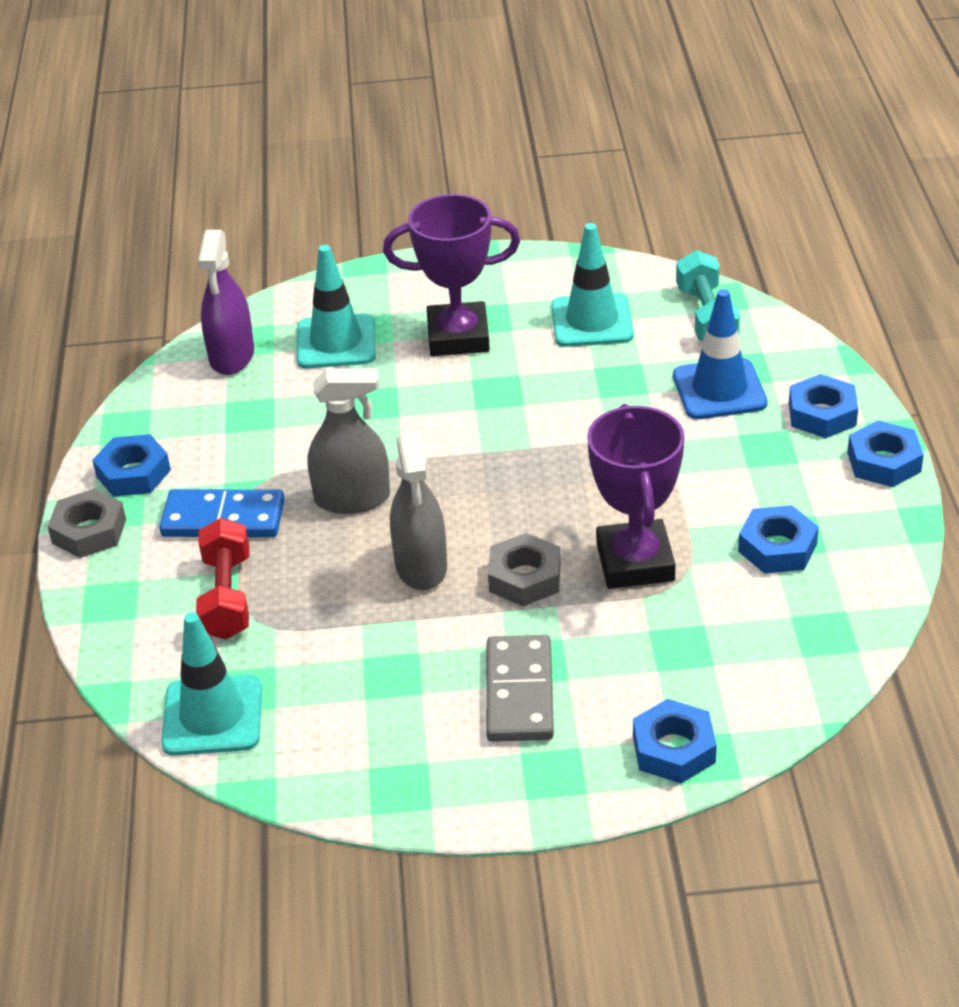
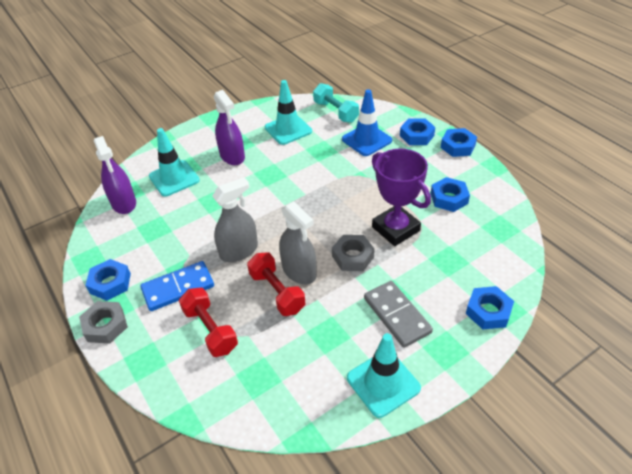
camera: 30 degrees left, 5 degrees up
(212, 716) = (251, 402): turquoise traffic cone -> turquoise traffic cone (383, 383)
(363, 583) = (277, 292): none -> red dumbbell
(458, 337) = (232, 156): purple trophy -> purple spray bottle

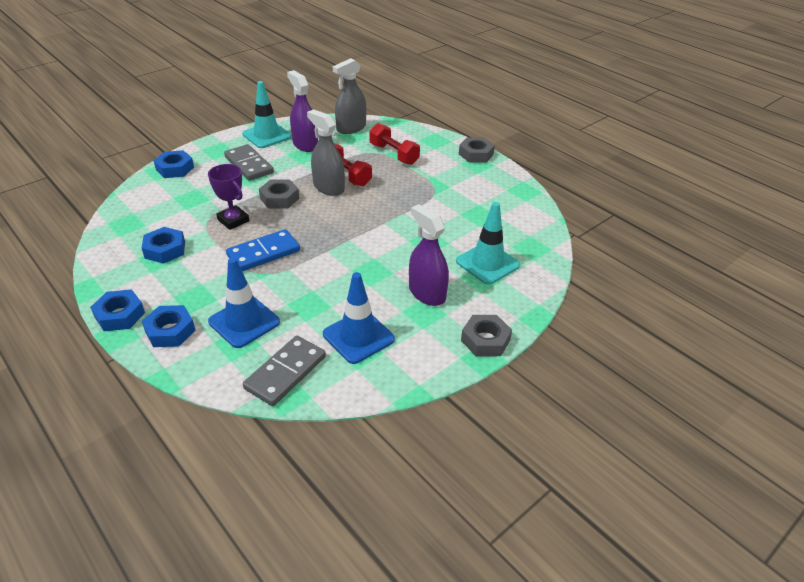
camera: 170 degrees right, 5 degrees down
(110, 283) = (491, 176): blue nut -> none
(124, 203) = (527, 236): purple spray bottle -> purple spray bottle (305, 144)
(178, 288) = (431, 175): blue domino -> blue domino (263, 253)
(205, 126) = (485, 340): none -> grey nut
(239, 251) = (387, 200): grey spray bottle -> grey spray bottle (351, 128)
(288, 129) = (358, 337): turquoise traffic cone -> blue traffic cone
(335, 112) = (285, 372): turquoise dumbbell -> grey domino
(395, 229) = (233, 220): purple trophy -> purple trophy, size x0.66

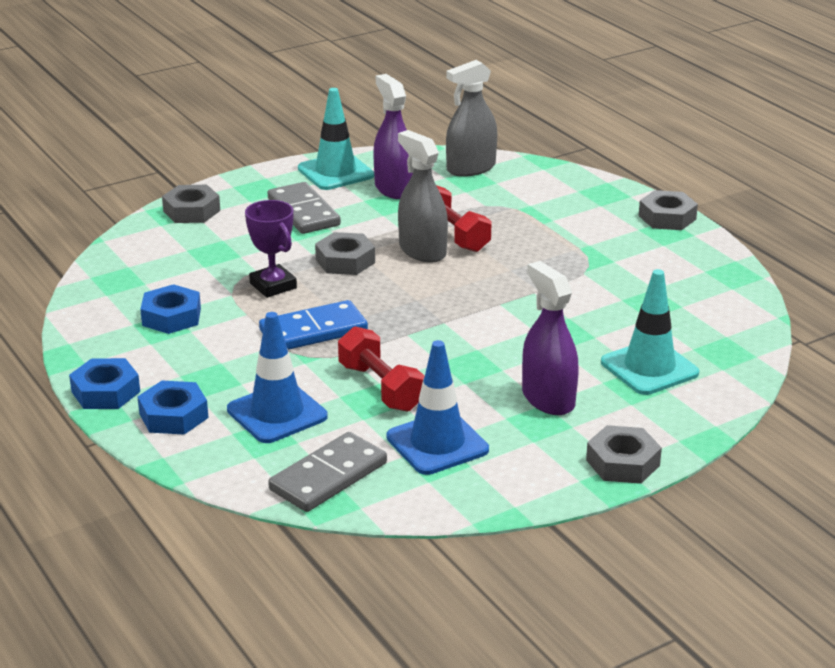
camera: 10 degrees right, 10 degrees down
(175, 169) = (191, 211): blue nut -> grey nut
(394, 154) = (533, 210): red dumbbell -> red dumbbell (381, 387)

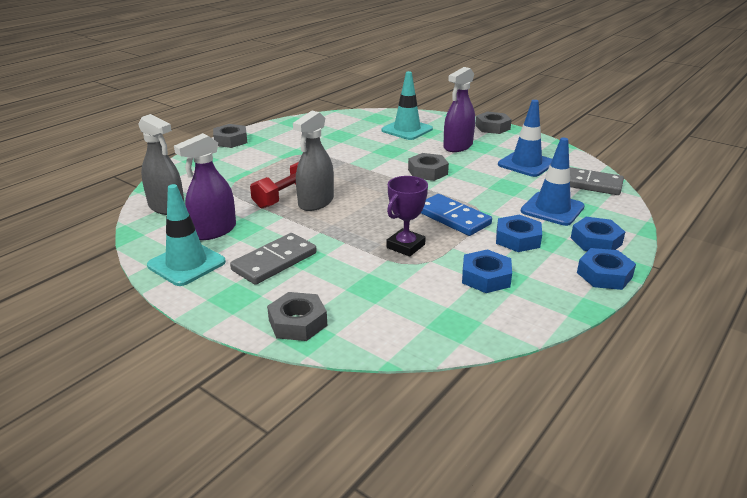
camera: 110 degrees left, 0 degrees up
(227, 361) = (517, 239): none -> blue nut
(345, 261) = (348, 226): grey nut -> grey nut (427, 172)
(381, 387) = (493, 186): red dumbbell -> none

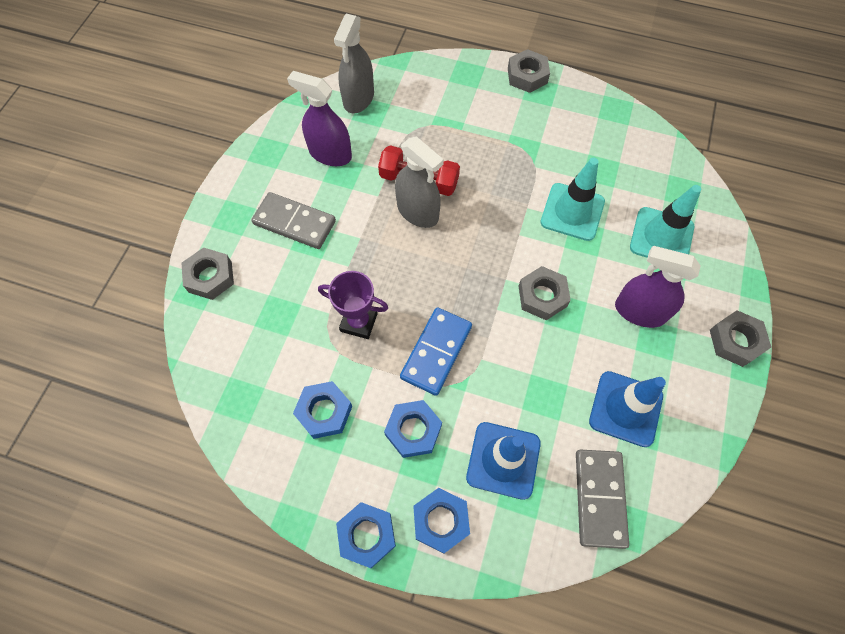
camera: 70 degrees right, 35 degrees up
(186, 264) = (270, 161): turquoise traffic cone -> turquoise traffic cone (572, 212)
(316, 202) = (417, 212): grey spray bottle -> grey spray bottle turned 150 degrees counterclockwise

